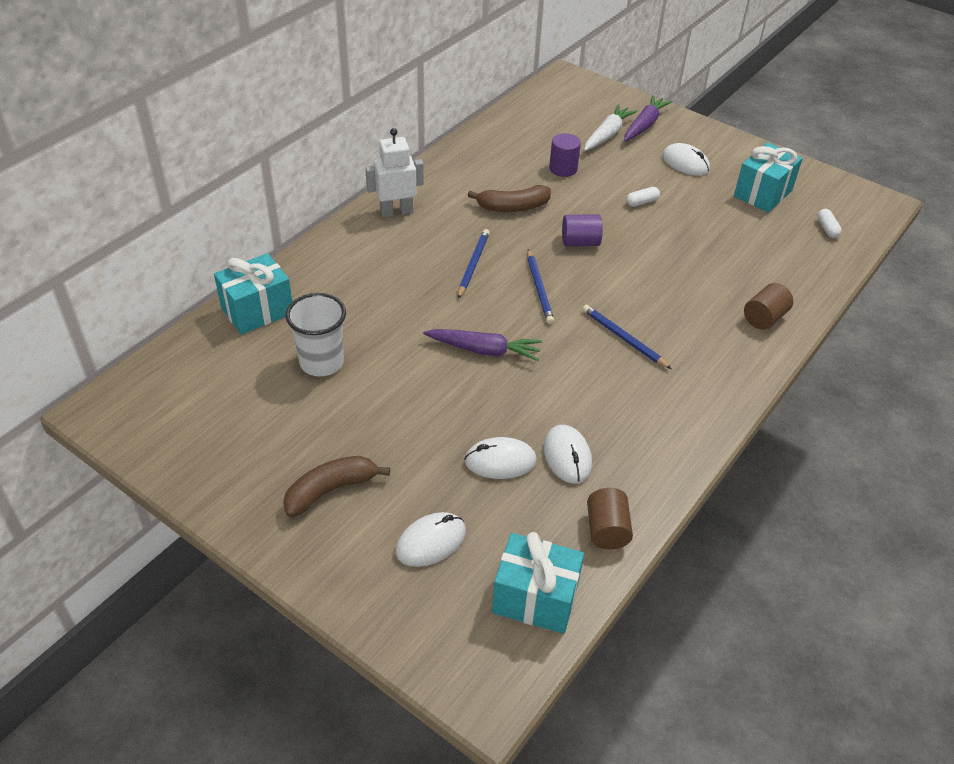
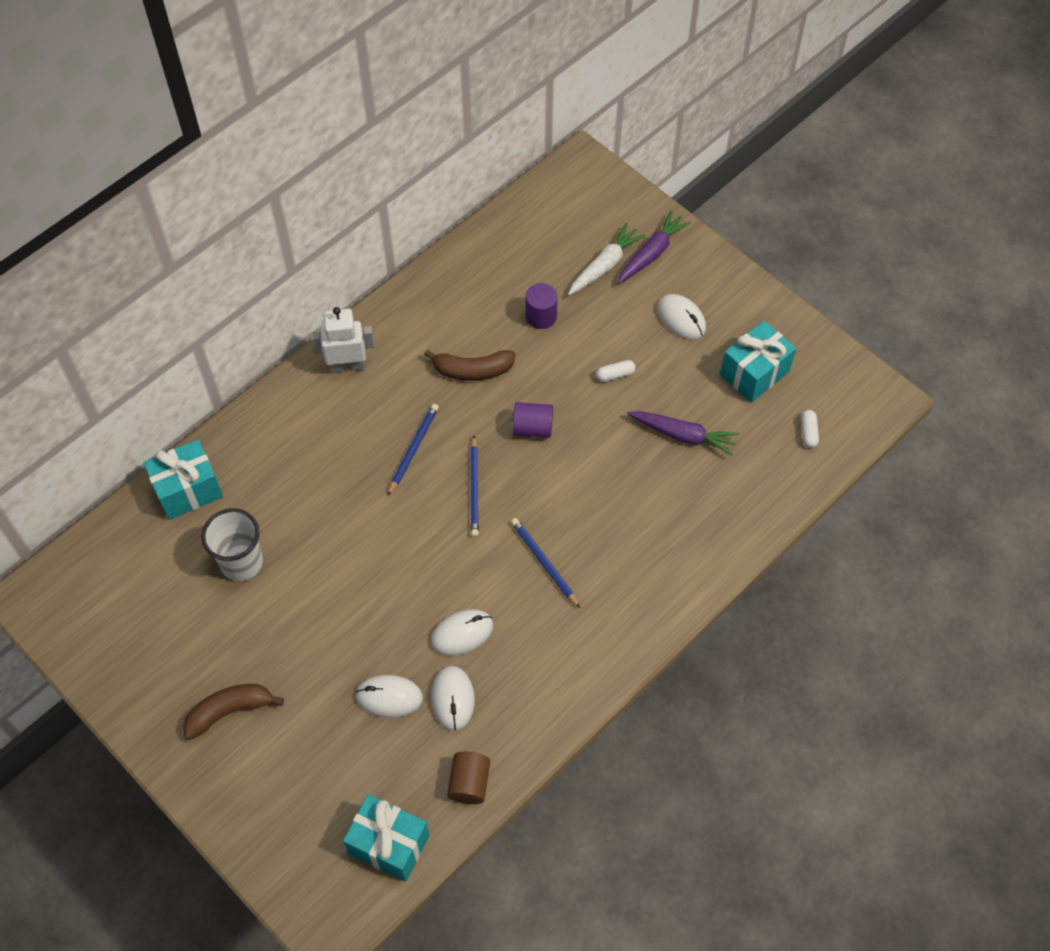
camera: 10 degrees right, 15 degrees up
(431, 542) = (309, 776): white mouse -> white mouse (462, 633)
(484, 350) = (401, 563): purple carrot -> purple carrot (683, 435)
(764, 318) = (697, 551): brown cylinder -> none

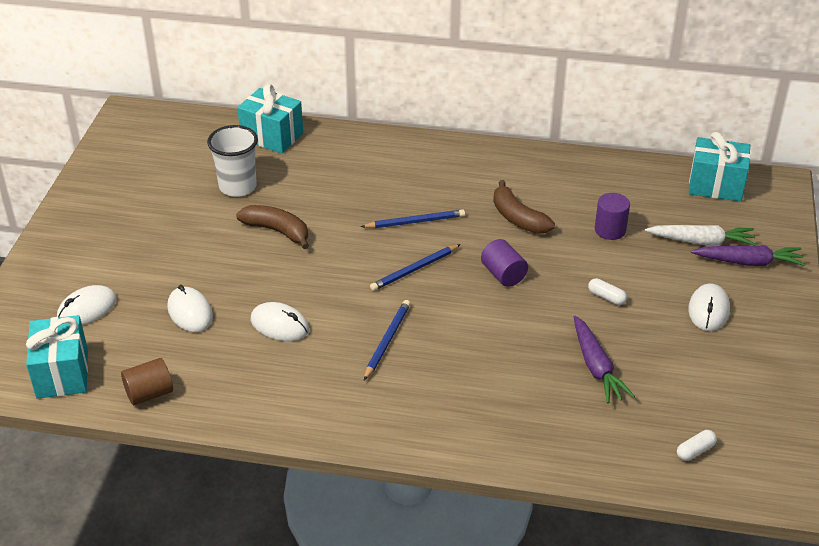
camera: 55 degrees right, 20 degrees down
(229, 711) = (113, 238): brown banana -> brown banana (277, 231)
(347, 366) = (450, 157): white robot -> none
(453, 699) = (217, 348): white mouse -> white mouse (87, 309)
(754, 373) = (712, 383): turquoise gift -> turquoise gift (715, 185)

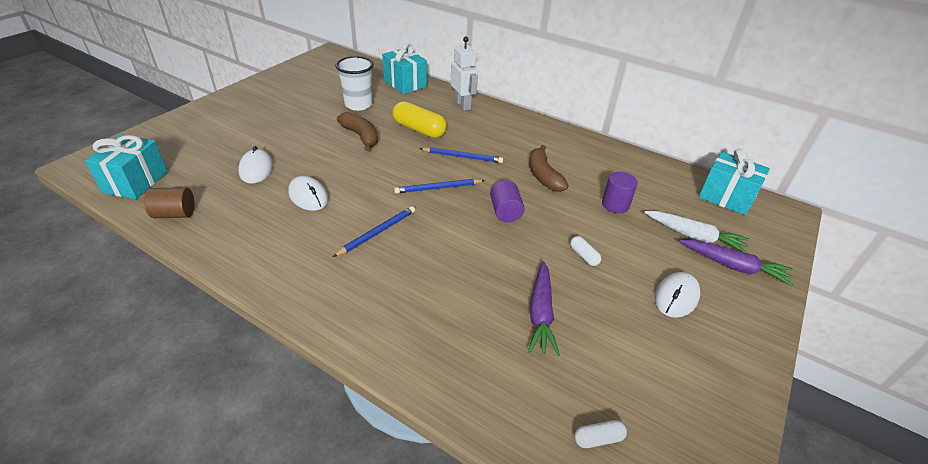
camera: 20 degrees right, 0 degrees up
(87, 309) = (194, 147): white mouse -> none
(340, 200) = (419, 129): none -> yellow capsule
(367, 148) = (463, 105): none -> white robot

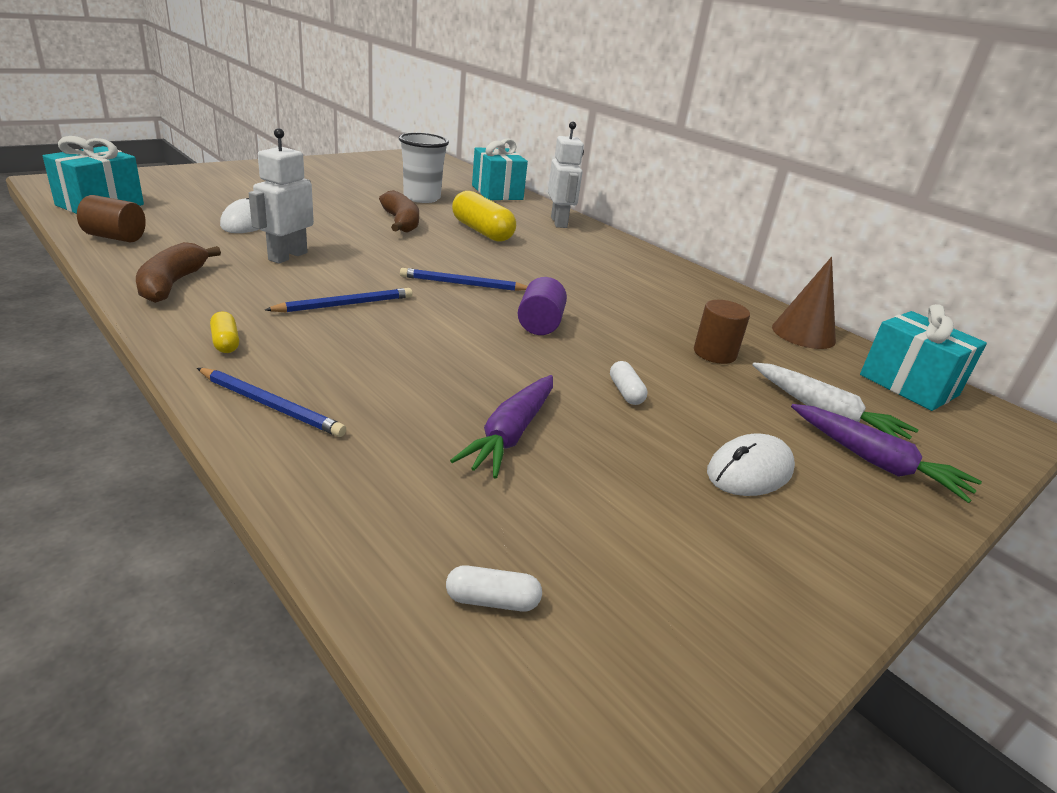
camera: 15 degrees right, 10 degrees down
(308, 196) = (287, 256): white mouse -> white robot
(326, 293) = (225, 342): none -> yellow capsule
(462, 157) = (521, 264): blue pencil -> blue pencil (271, 405)
(543, 176) = (623, 304): brown banana -> brown banana (172, 284)
(615, 205) = (714, 353): purple cylinder -> brown cylinder
(655, 170) = (803, 334): none -> brown cone

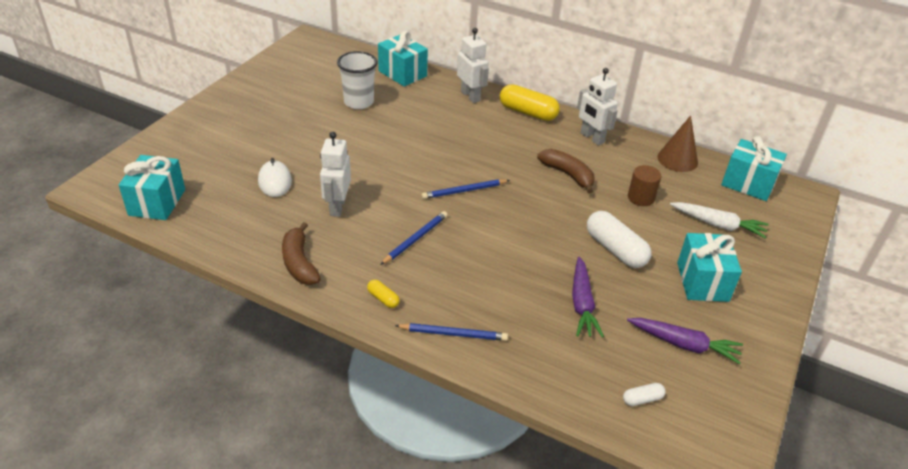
camera: 20 degrees left, 10 degrees up
(115, 237) = (211, 233): brown cylinder -> none
(401, 222) = (371, 139): brown banana -> brown banana (568, 175)
(482, 231) = (430, 128): yellow capsule -> yellow capsule (528, 112)
(540, 324) = (535, 211): purple cylinder -> none
(625, 392) = (615, 249): white capsule -> white capsule, size x2.10
(688, 286) = (592, 138): none -> white robot
(749, 471) = (702, 282): white mouse -> turquoise gift
(876, 462) = (754, 251): purple carrot -> purple carrot (684, 344)

